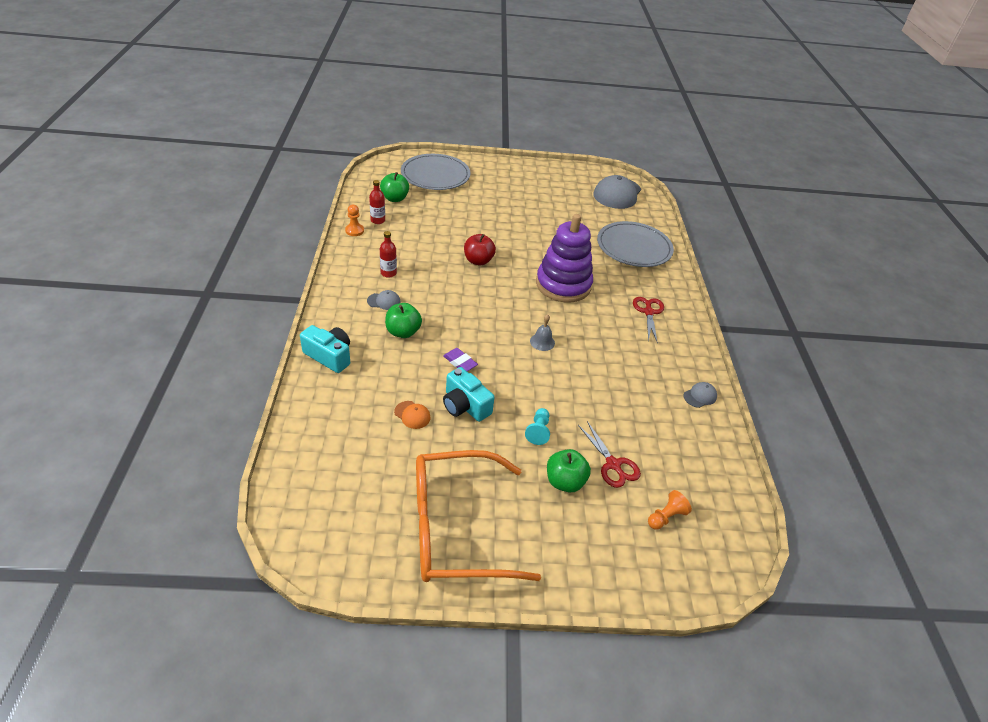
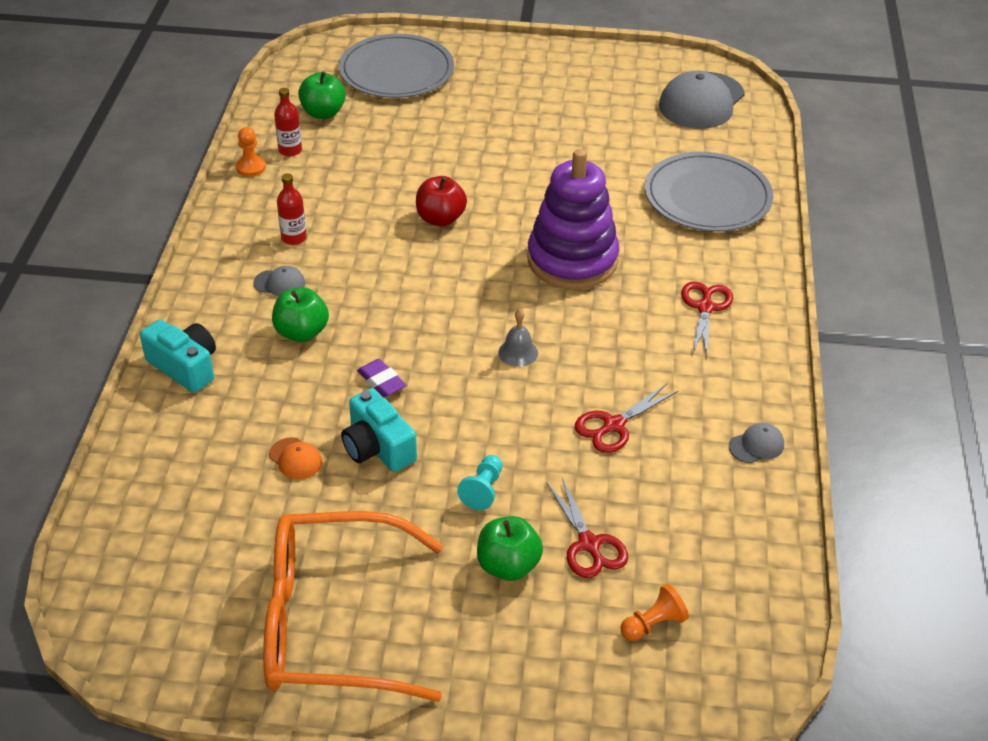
camera: 10 degrees right, 0 degrees up
(611, 386) = (613, 425): none -> red scissors

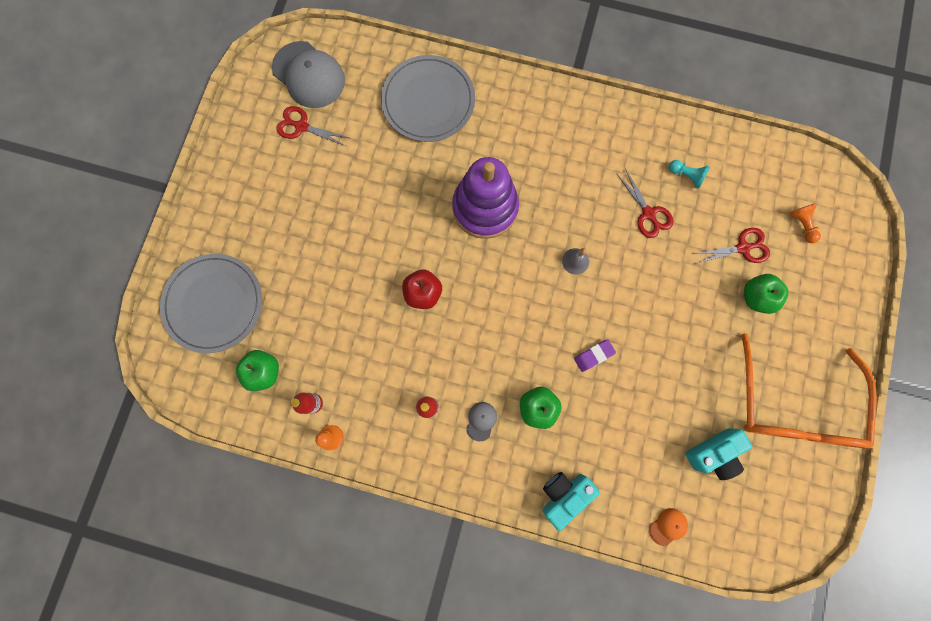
camera: 80 degrees left, 35 degrees up
(295, 459) = (660, 419): orange cap -> orange cap (668, 526)
(377, 447) = (654, 364): turquoise camera -> turquoise camera (713, 453)
(483, 490) = (696, 303): turquoise pawn -> turquoise pawn (686, 176)
(705, 307) = (546, 132): red scissors -> red scissors (302, 126)
(756, 445) = (672, 134): grey cap -> none

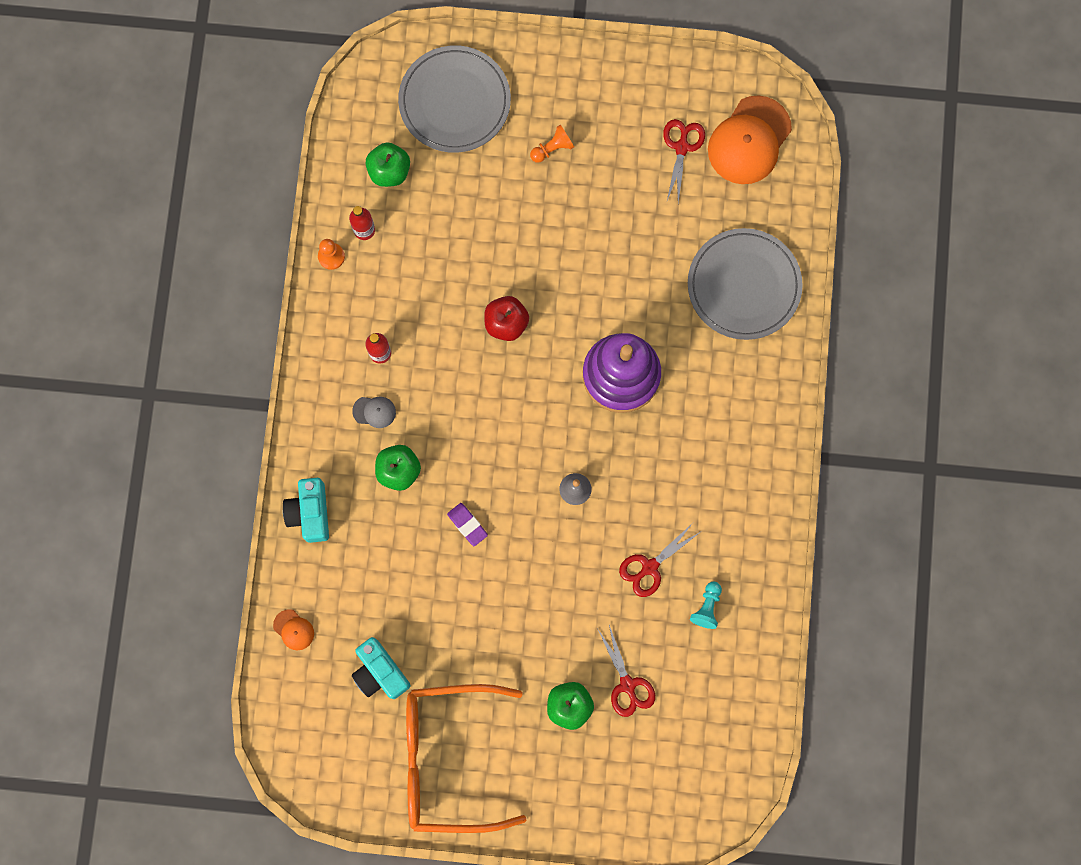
camera: 80 degrees right, 0 degrees up
(309, 75) = (749, 140): grey cap -> orange cap
(564, 494) = (310, 513): turquoise camera -> turquoise camera turned 135 degrees counterclockwise
(801, 225) = (670, 754): orange pawn -> orange pawn (552, 148)

